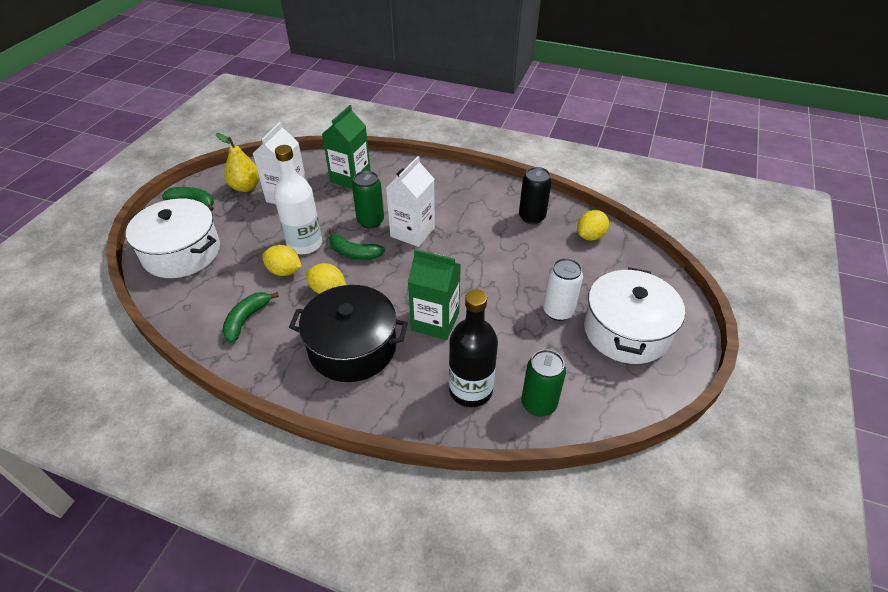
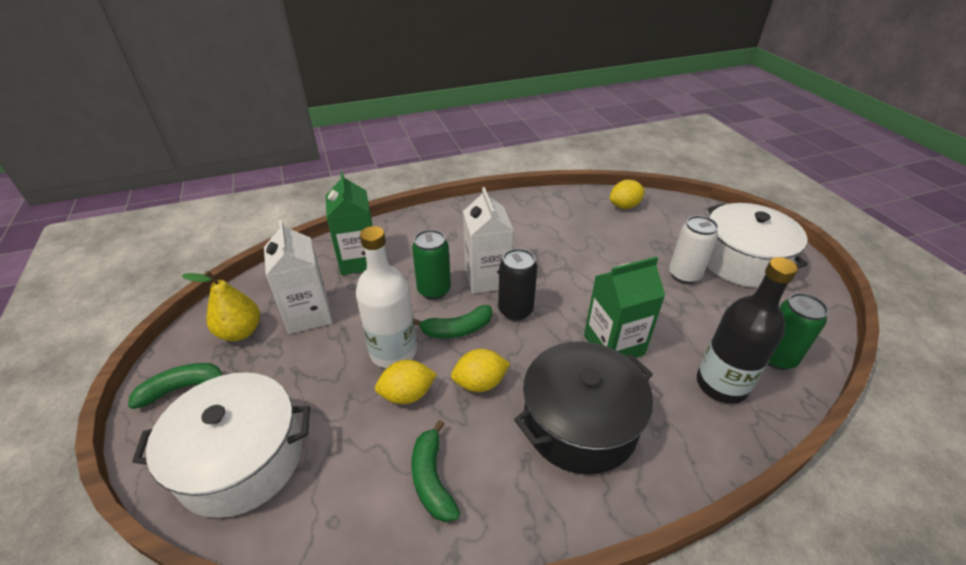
camera: 40 degrees left, 5 degrees down
(531, 217) = (565, 214): black can -> black can (515, 310)
(590, 236) = (624, 206): yellow lemon -> yellow lemon turned 60 degrees clockwise

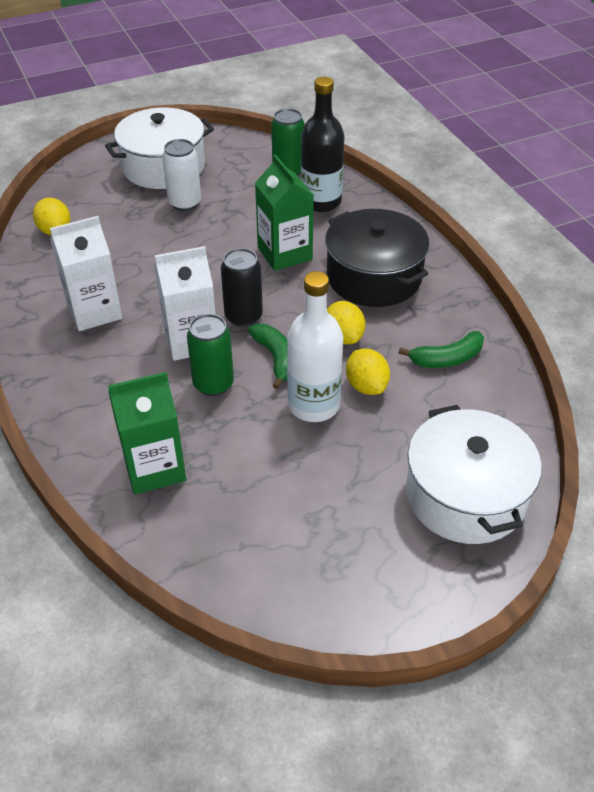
camera: 95 degrees left, 5 degrees up
(182, 388) = (396, 587): green banana -> none
(240, 332) = (300, 561): yellow pear -> none
(308, 314) = (263, 497): white carton -> white carton (94, 311)

